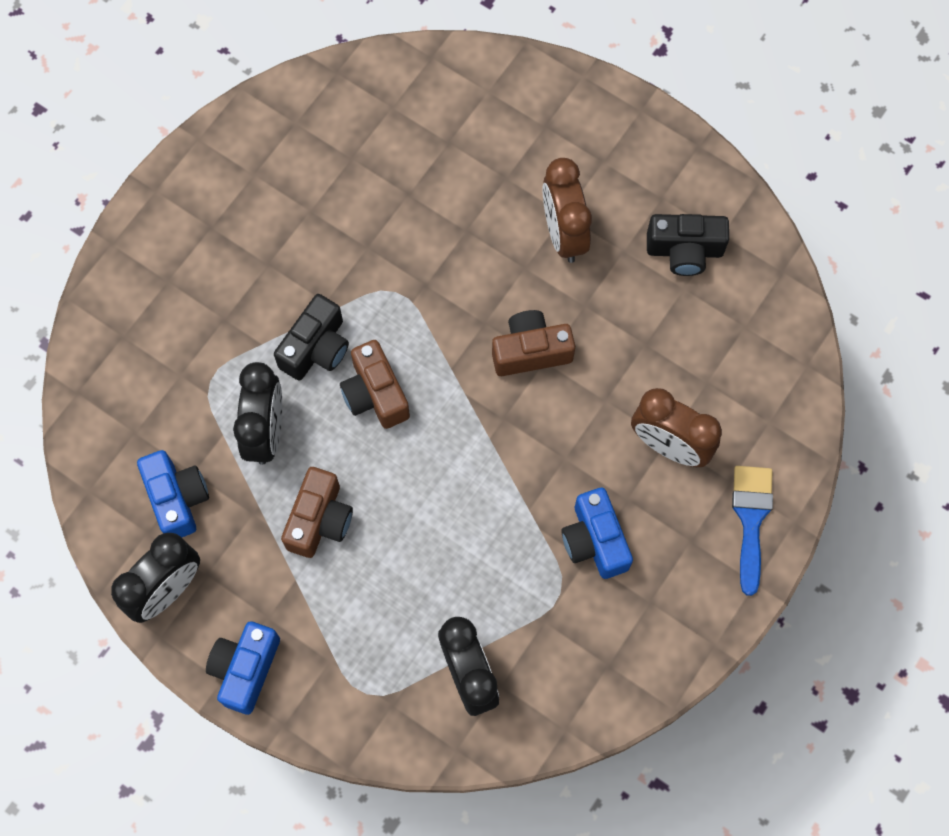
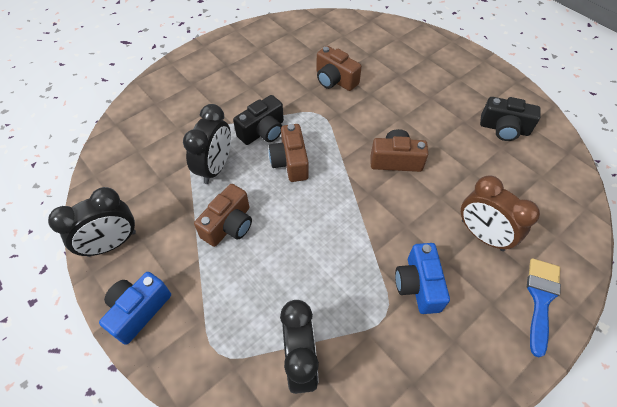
camera: 15 degrees right, 15 degrees down
(177, 499) = (145, 191): blue camera -> none
(402, 215) = (335, 80): none -> brown camera
(563, 233) = (428, 106): brown clock -> none

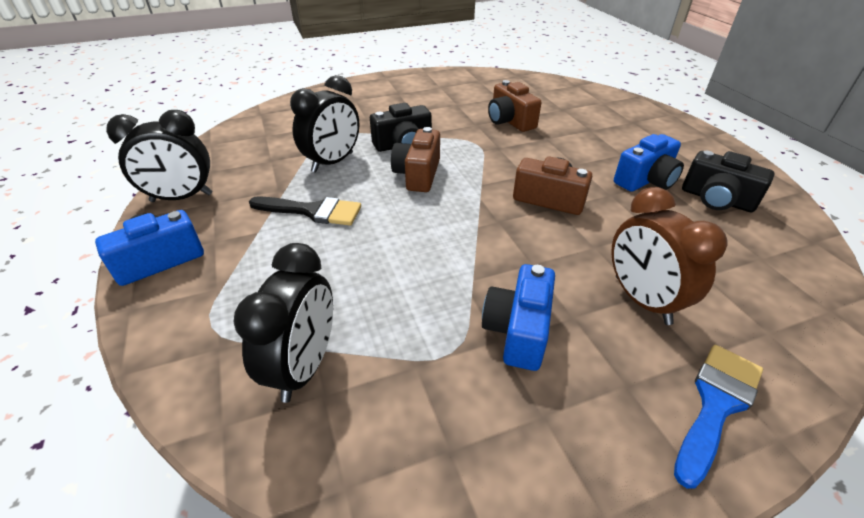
camera: 20 degrees right, 15 degrees down
(229, 225) = (312, 211): brown camera -> black brush
(454, 122) = (646, 180): none -> blue camera

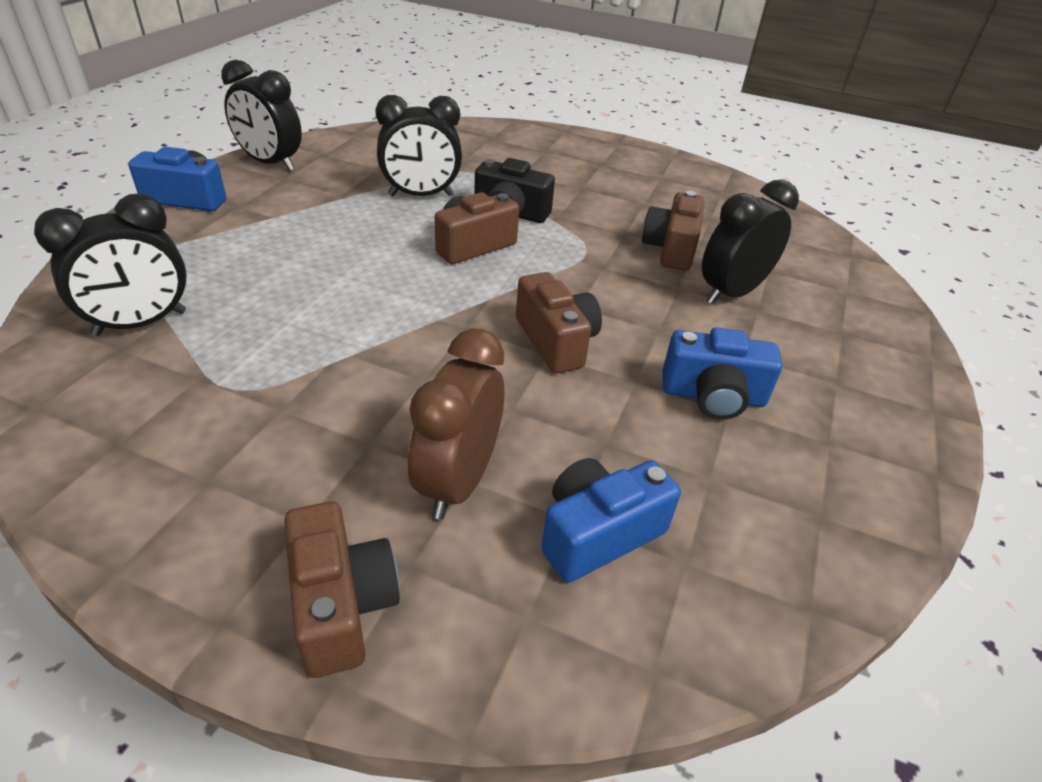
camera: 40 degrees right, 0 degrees up
(312, 211) = (335, 225): black brush -> none
(518, 330) = (307, 415): blue camera -> blue camera (598, 533)
(569, 128) = (731, 293): none -> black clock
(716, 199) = (767, 473): black camera -> none
(716, 404) = (341, 604): blue brush -> brown camera

